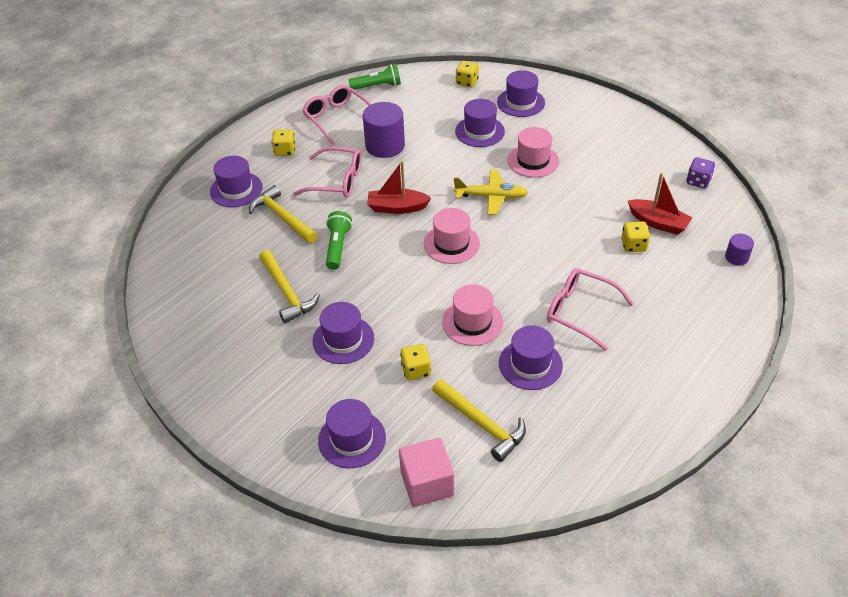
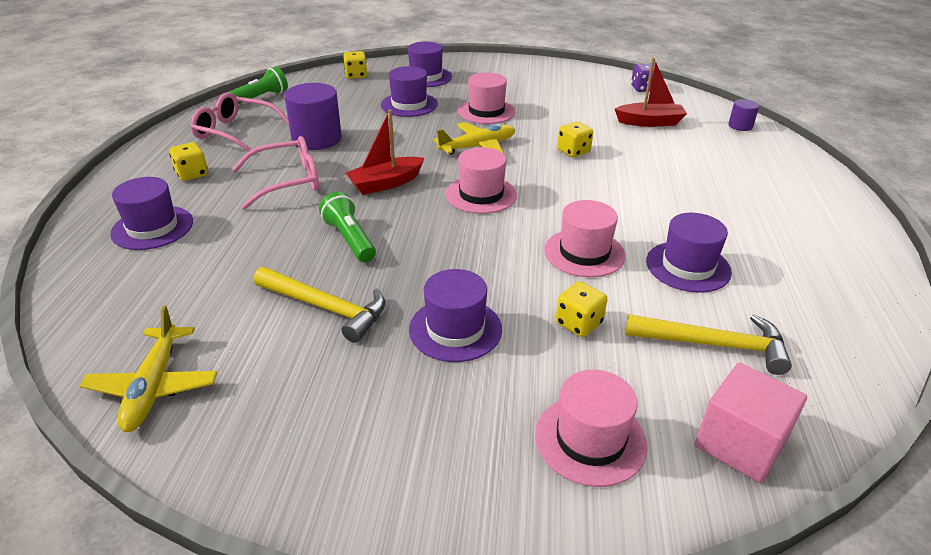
camera: 35 degrees left, 10 degrees down
(175, 302) = (154, 386): none -> yellow plane
(282, 217) = (246, 234): yellow hammer -> none
(352, 439) = (590, 439): purple hat -> pink hat
(580, 312) = (674, 205): pink glasses -> none
(633, 245) = (651, 143): yellow dice -> yellow dice (573, 151)

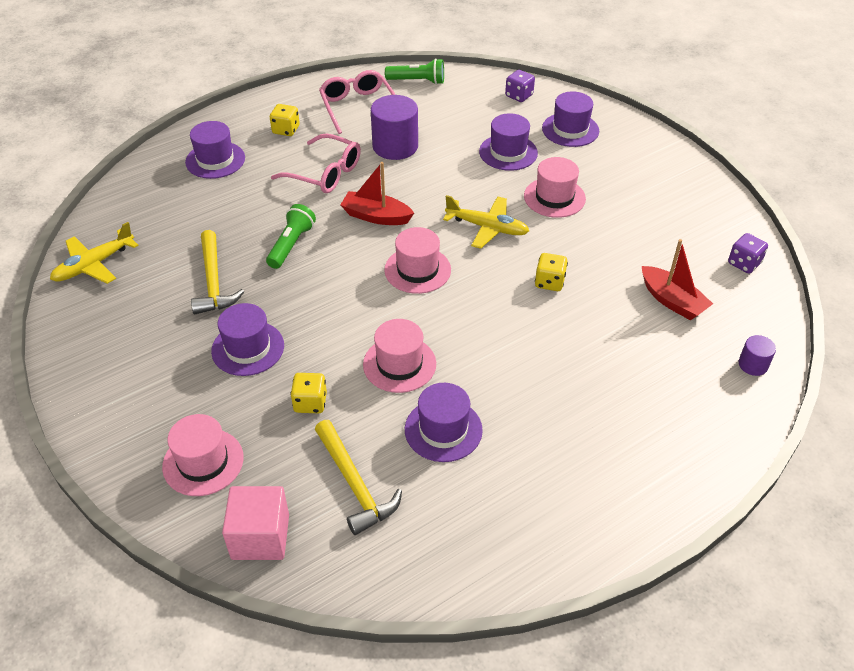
camera: 50 degrees right, 10 degrees up
(356, 75) = (519, 96): yellow dice -> purple dice

